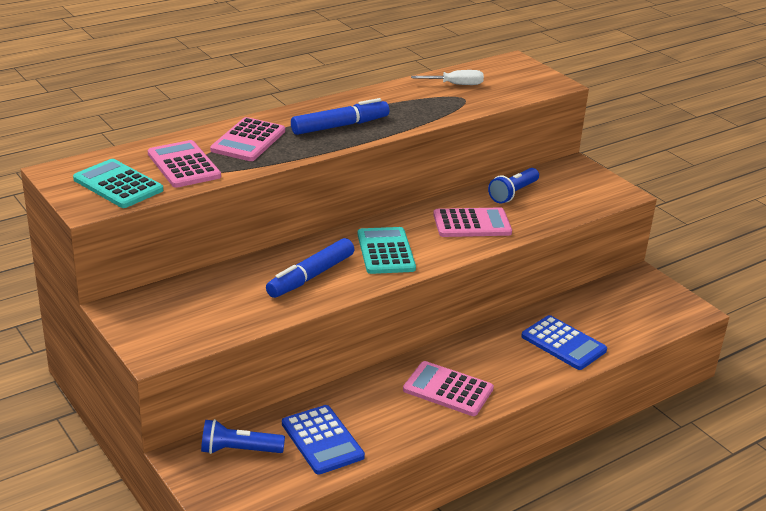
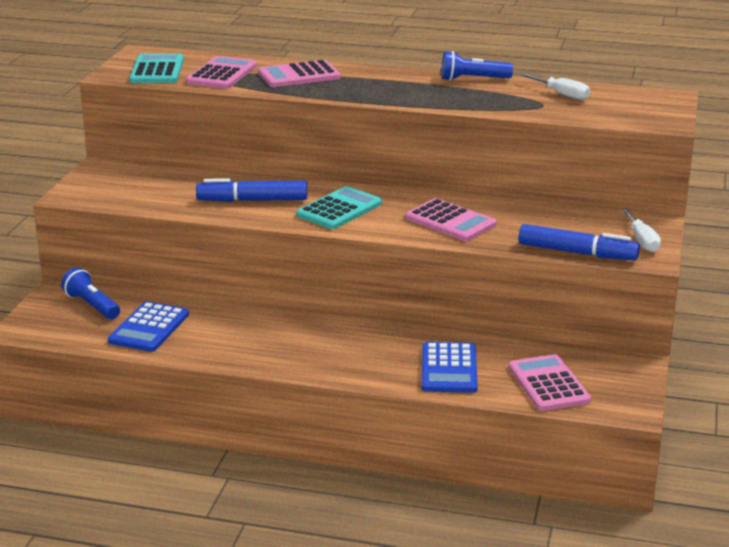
camera: 50 degrees right, 5 degrees down
(340, 126) = (388, 89): blue marker -> blue marker (577, 253)
(448, 389) = (292, 347): pink calculator -> pink calculator (548, 384)
(513, 193) = (538, 217): blue flashlight -> blue flashlight (473, 79)
(595, 182) = (641, 240): none -> white screwdriver

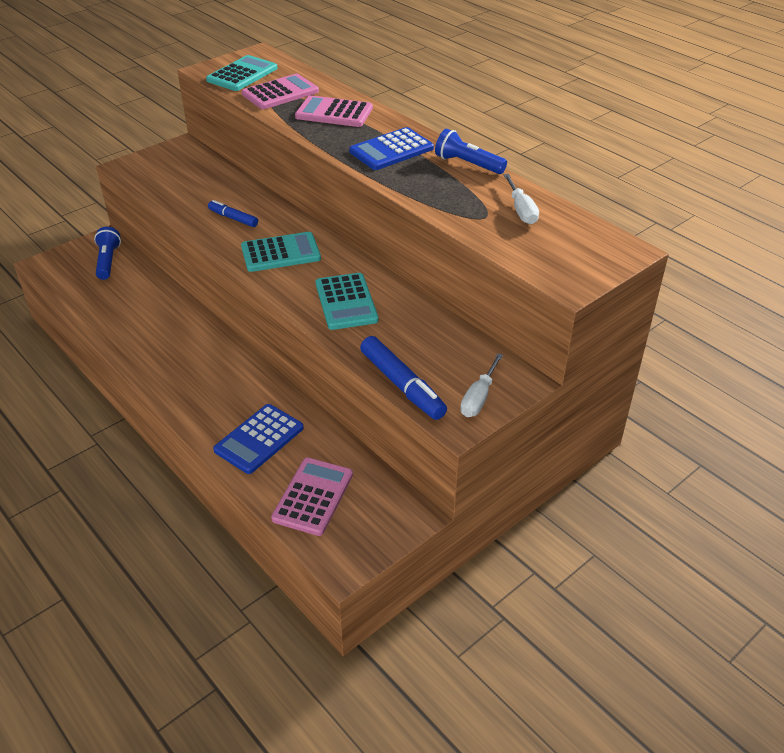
camera: 35 degrees right, 15 degrees up
(149, 328) = (116, 298): blue calculator -> blue calculator (391, 150)
(253, 200) = (233, 218): blue marker -> blue marker, size x0.60
(450, 221) = (346, 302): pink calculator -> turquoise calculator

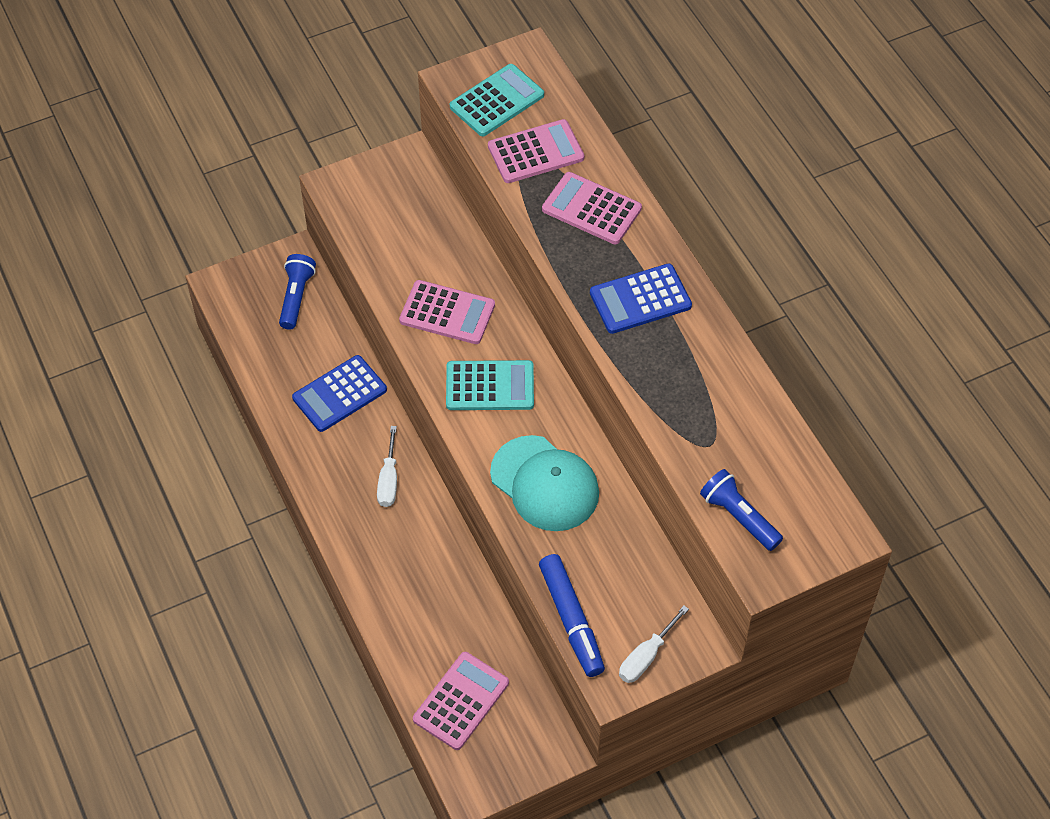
camera: 15 degrees right, 15 degrees up
(233, 218) = (447, 313): blue marker -> pink calculator
(259, 439) = (421, 613): blue calculator -> blue calculator (340, 394)
(346, 302) = (545, 484): turquoise calculator -> turquoise cap
(468, 164) = (722, 346): blue flashlight -> blue flashlight (739, 517)
(521, 210) = (754, 443): white screwdriver -> white screwdriver (389, 480)

